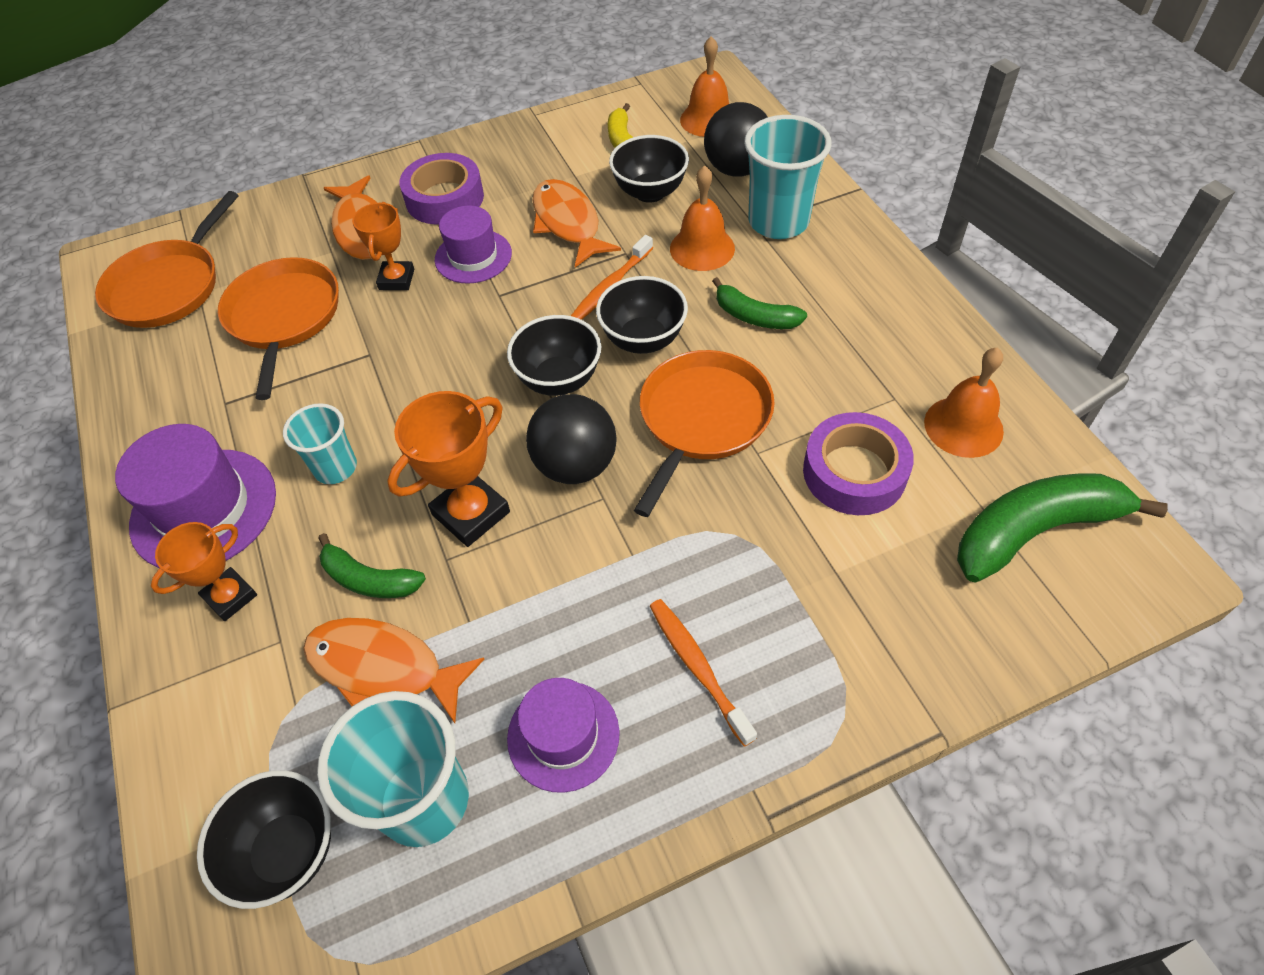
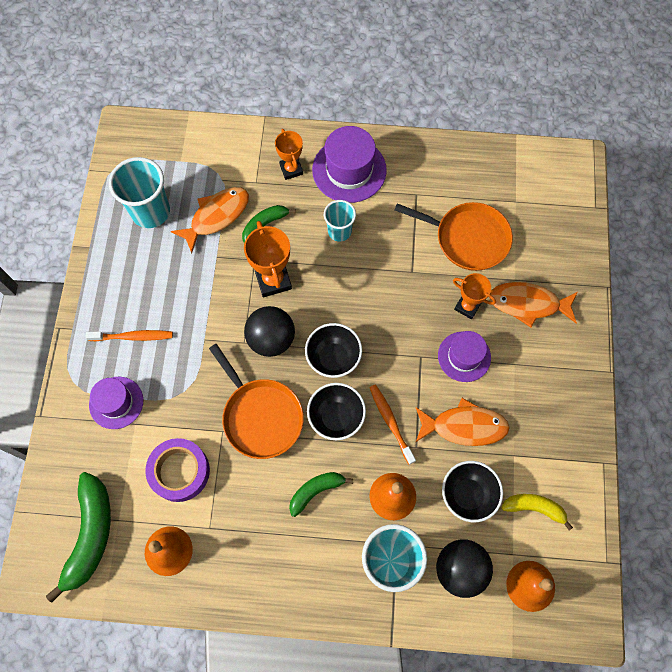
camera: 115 degrees right, 15 degrees up
(169, 287) = (530, 188): orange pan -> none
(287, 851) = (163, 162): black bowl -> none
(444, 198) = (533, 362): purple tape -> none
(563, 735) = (141, 271): purple hat -> purple hat (116, 402)

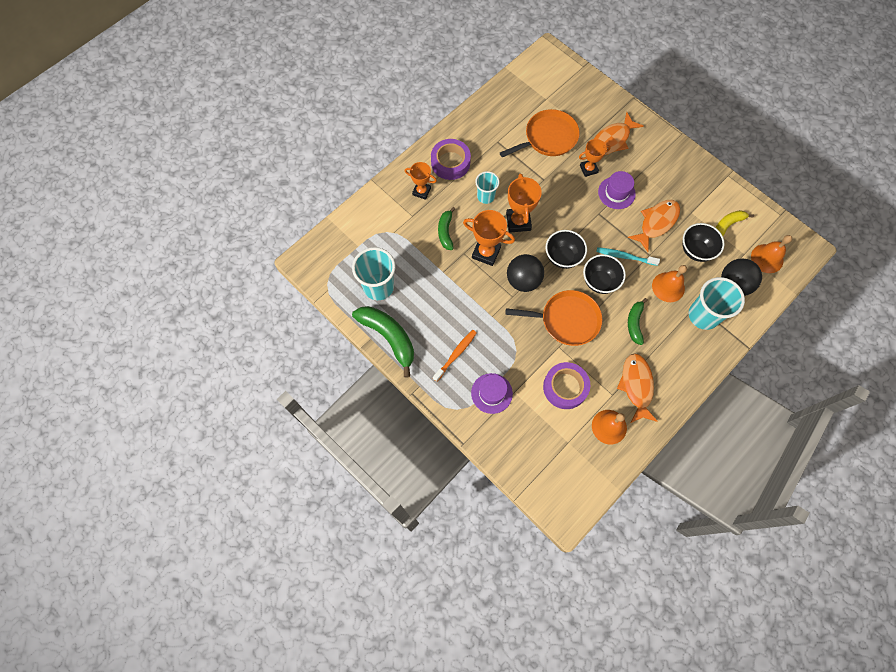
camera: 50 degrees left, 0 degrees up
(90, 535) = (565, 464): green banana -> green banana (389, 337)
(216, 216) = (416, 253): orange fish -> orange fish (636, 386)
(337, 284) = (518, 222): none -> orange trophy
(349, 170) = (450, 162): purple hat -> purple tape
(390, 422) = (625, 256): orange toothbrush -> turquoise toothbrush

